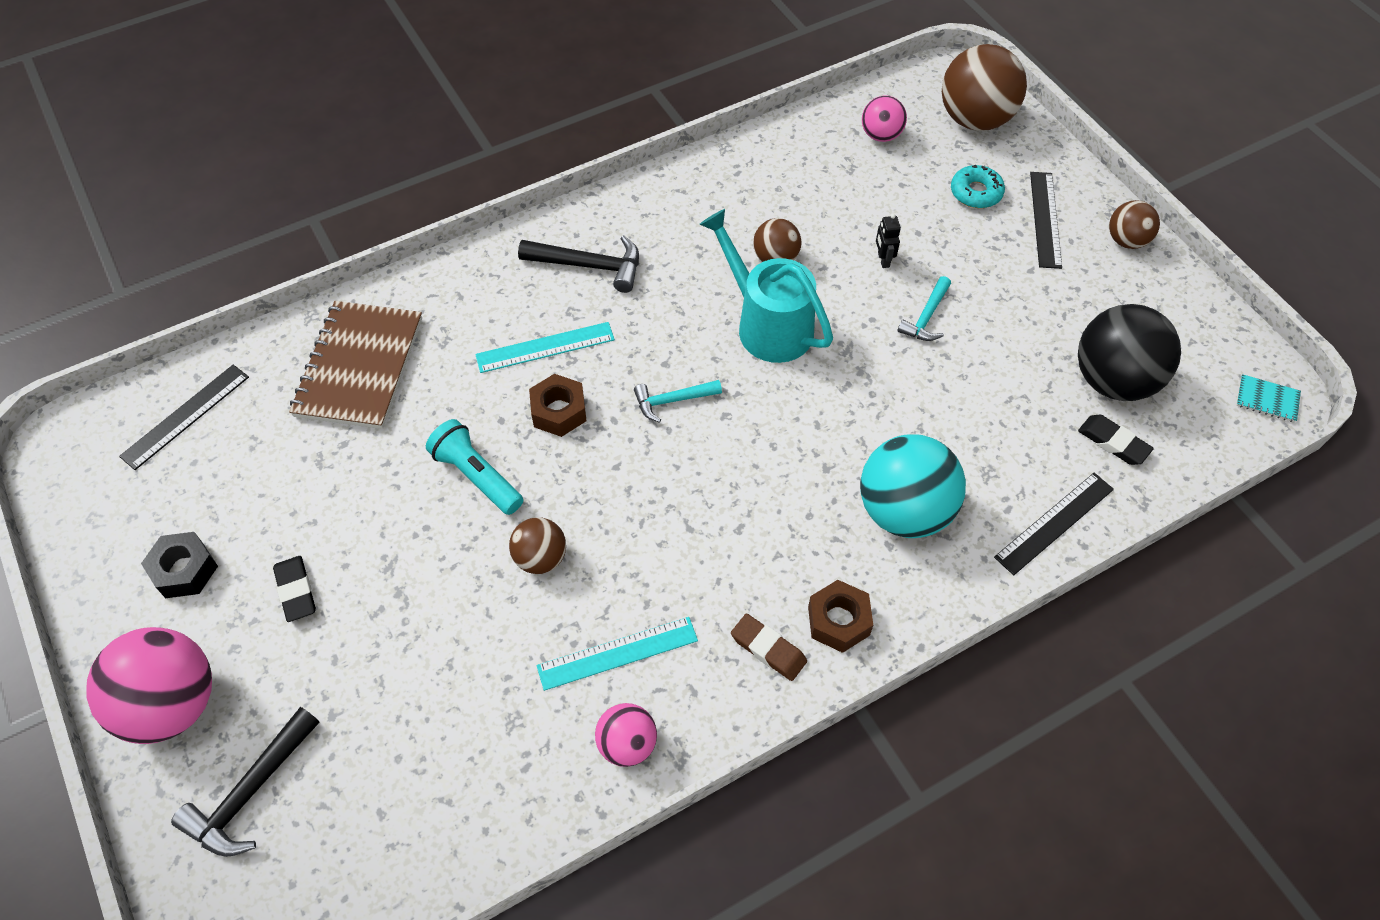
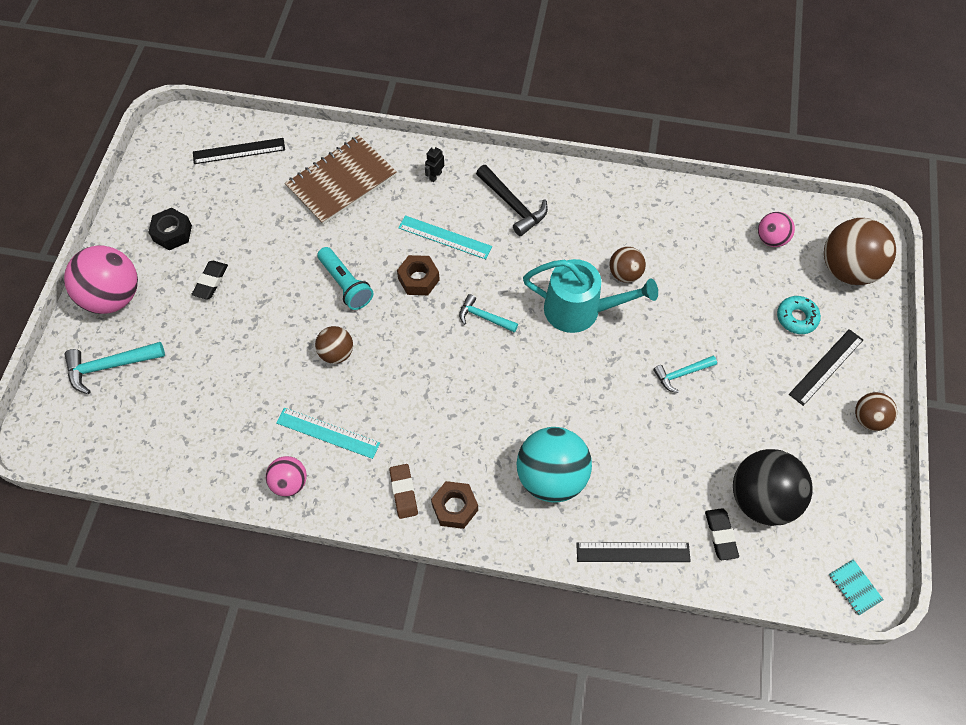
camera: 40 degrees right, 5 degrees up
(250, 792) = (110, 366): black hammer -> turquoise hammer
(477, 476) = (345, 285): turquoise flashlight -> turquoise flashlight turned 150 degrees clockwise
(767, 324) = (580, 310): turquoise watering can -> turquoise watering can turned 105 degrees clockwise
(883, 260) = (691, 320): black robot -> black robot (435, 176)

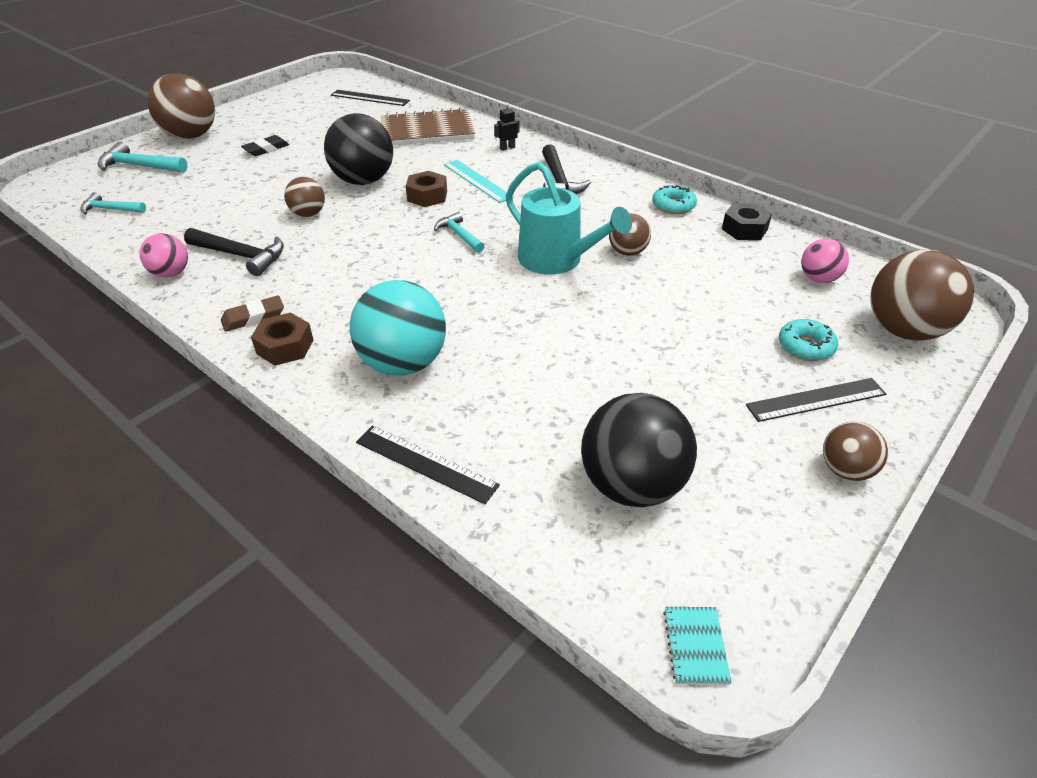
camera: 30 degrees right, 20 degrees down
(113, 297) = (191, 136): pink ball -> brown ball
(172, 233) = (272, 120): black nut -> black nut (744, 229)
(328, 432) = (241, 256): turquoise ruler -> black hammer
(345, 285) = (363, 181): turquoise flashlight -> black ball
(403, 492) = (253, 317): brown eraser -> brown eraser turned 45 degrees clockwise
(623, 196) = (673, 205): none -> turquoise donut
(681, 374) = (624, 341): turquoise hammer -> turquoise hammer (110, 209)
(720, 535) = (547, 496): black eraser -> none

